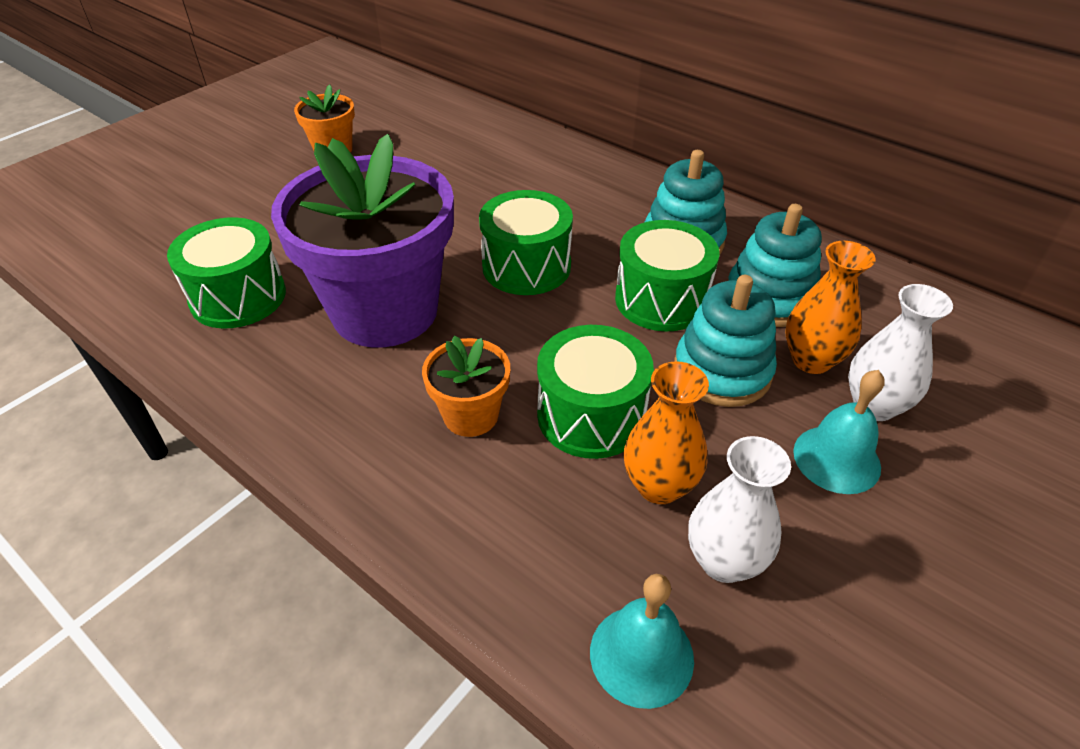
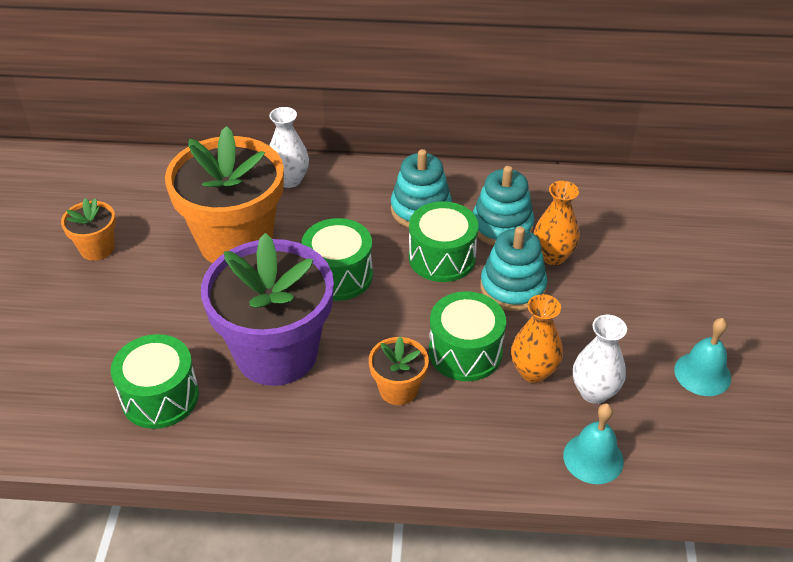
camera: 35 degrees left, 0 degrees up
(458, 193) = (235, 241): none -> orange flower pot
(836, 459) = (606, 308): turquoise bell -> turquoise bell (702, 373)
(874, 406) = (602, 267): white vase -> white vase (289, 180)

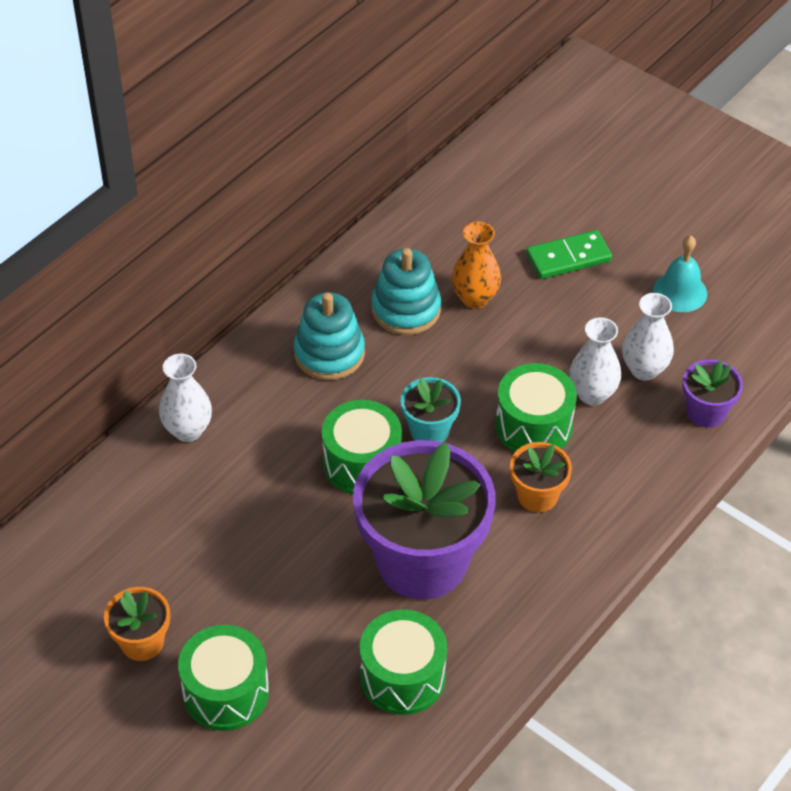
camera: 55 degrees left, 5 degrees up
(235, 241) = (240, 519): orange flower pot -> none
(403, 295) = (429, 430): none -> turquoise flower pot
(442, 258) = (407, 375): green drum -> green drum (226, 692)
(512, 287) = (487, 349): turquoise stacking toy -> none
(533, 371) = (592, 394): orange vase -> white vase
(593, 458) = (706, 412): turquoise bell -> purple flower pot
(654, 287) = (568, 258): none -> green domino

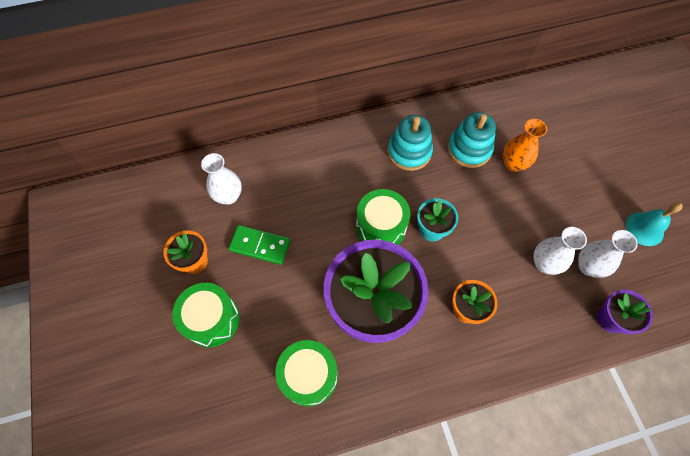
camera: 35 degrees right, 15 degrees up
(188, 430) = (305, 154): white vase -> white vase (228, 196)
(533, 426) = (494, 263): green drum -> none
(568, 258) = (586, 169): green domino -> green domino (260, 246)

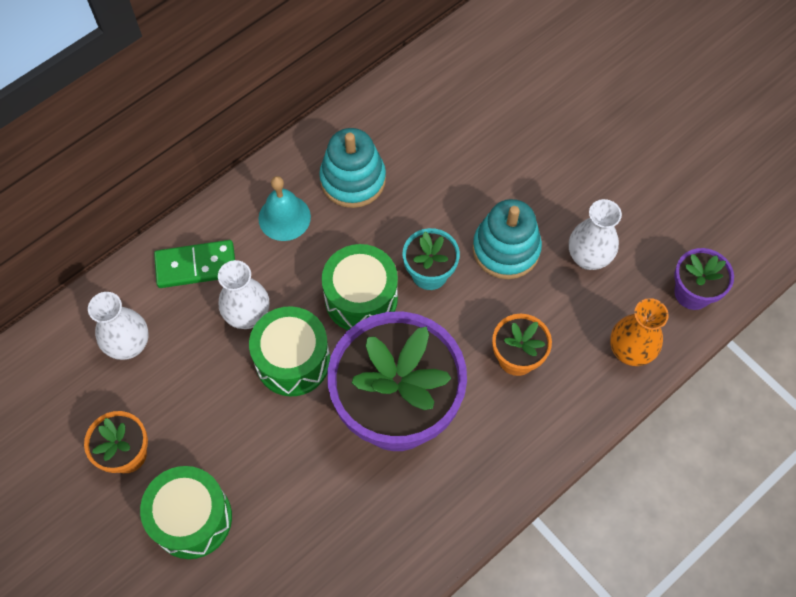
camera: 25 degrees left, 0 degrees up
(260, 246) = (208, 394): green domino -> green domino (196, 266)
(309, 376) = (356, 529): green drum -> green drum (292, 360)
(469, 149) = (431, 143): turquoise stacking toy -> turquoise stacking toy (506, 249)
(513, 164) = (497, 141): orange vase -> orange vase (629, 351)
(588, 266) = (642, 238): white vase -> white vase (248, 315)
(644, 228) = (691, 161): turquoise bell -> turquoise bell (284, 217)

